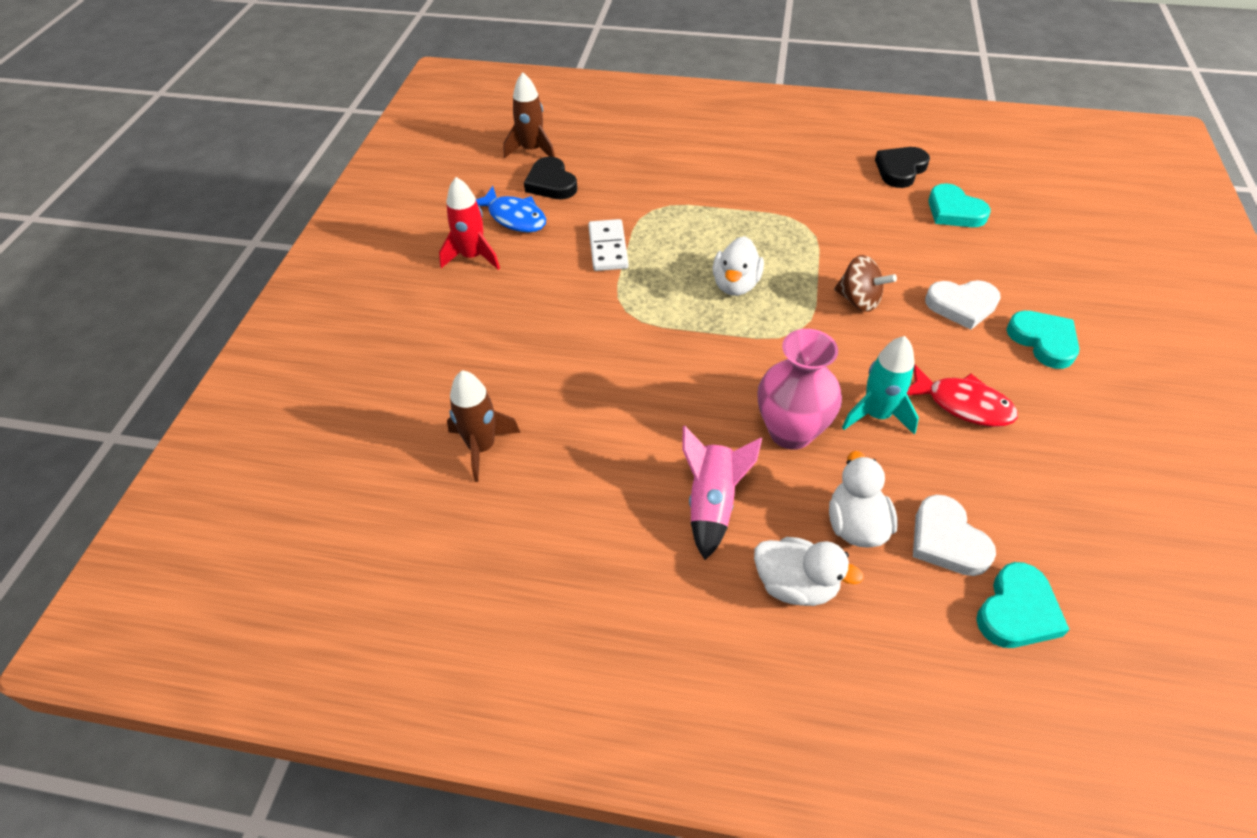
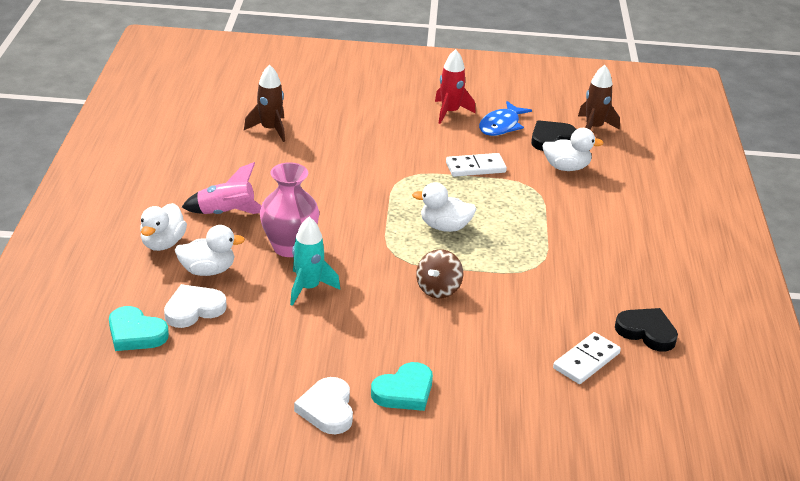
camera: 80 degrees right, 15 degrees down
(613, 180) = (566, 167): none -> white duck
(954, 211) = (586, 361): turquoise heart -> white domino
(961, 305) = (443, 348): white heart -> white heart (327, 409)
(962, 404) = (323, 333): red fish -> none

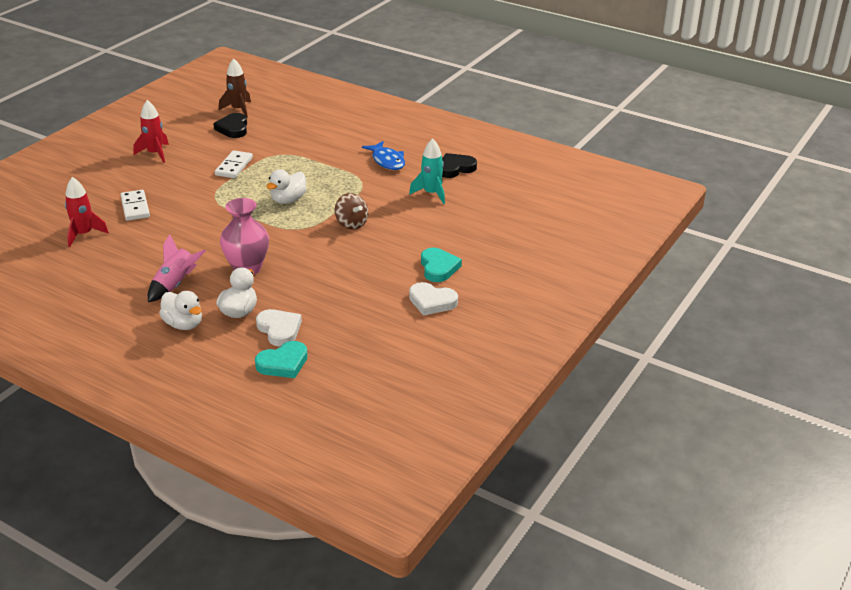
camera: 60 degrees left, 0 degrees up
(193, 309) = (279, 330): white heart -> white heart turned 150 degrees clockwise
(270, 129) = (84, 234): brown rocket -> red rocket
(308, 288) = (302, 274): turquoise rocket -> turquoise rocket (431, 193)
(501, 125) = (195, 140): blue fish -> blue fish (387, 161)
(566, 167) = (271, 135): white duck -> none
(586, 361) = (463, 196): white domino -> white domino (135, 207)

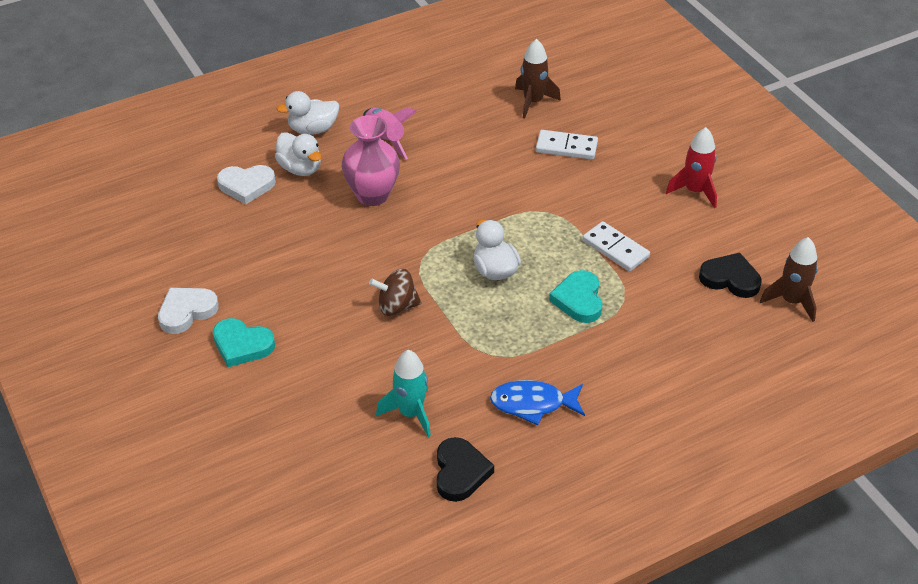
camera: 120 degrees right, 10 degrees up
(84, 234) = (533, 102): red rocket -> brown rocket
(283, 363) = (194, 173): turquoise heart -> turquoise heart (578, 300)

